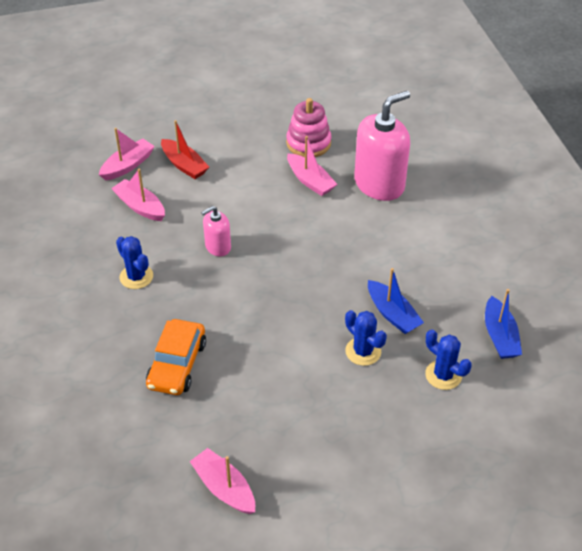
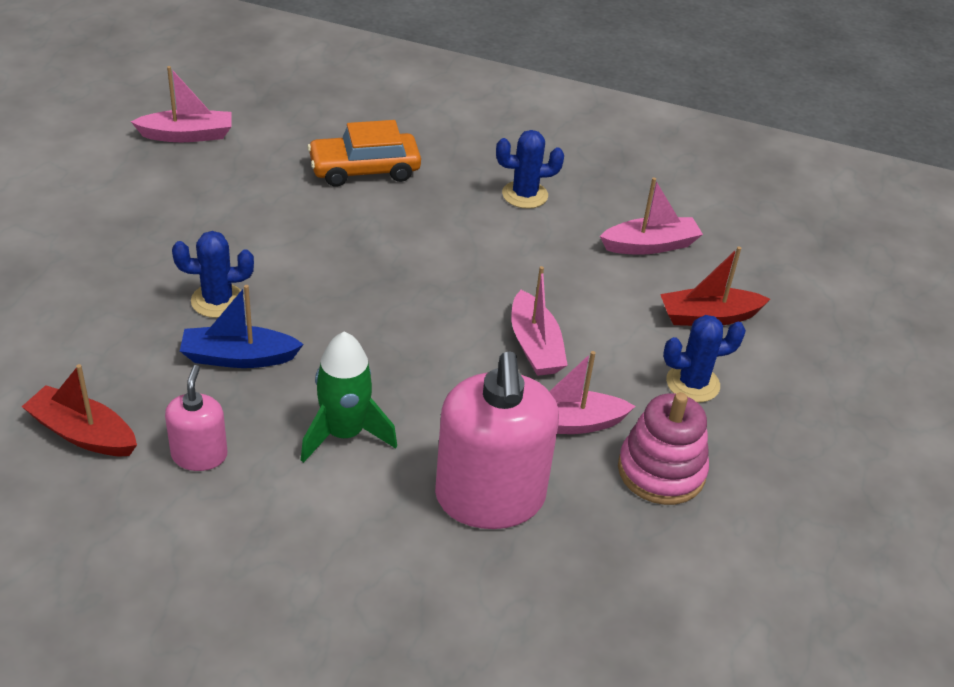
camera: 120 degrees right, 5 degrees down
(128, 165) = (747, 268): pink boat -> pink boat (535, 346)
(177, 364) = (364, 169): orange car -> orange car turned 60 degrees counterclockwise
(218, 247) = (514, 273): pink soap dispenser -> pink soap dispenser (199, 455)
(396, 246) = (344, 434): none -> green rocket
(443, 375) = (102, 344): blue cactus -> blue cactus (692, 383)
(500, 336) = (83, 433): blue boat -> red boat

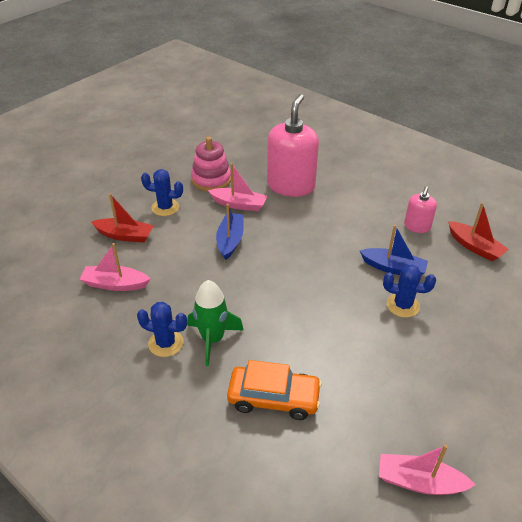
camera: 155 degrees left, 0 degrees up
(344, 434) = (346, 221): green rocket -> green rocket (212, 339)
(535, 346) = (230, 240): pink boat -> blue boat

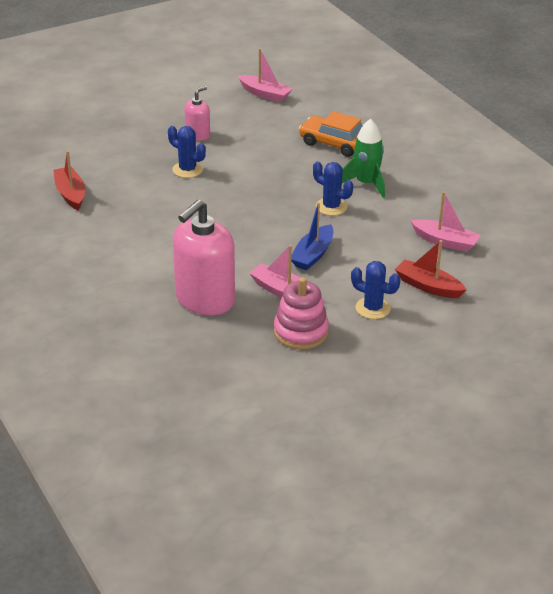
camera: 160 degrees left, 5 degrees down
(166, 343) = (407, 189): blue cactus -> blue cactus (331, 207)
(393, 268) = (167, 196): blue boat -> none
(417, 226) = (105, 223): pink soap dispenser -> pink soap dispenser (197, 135)

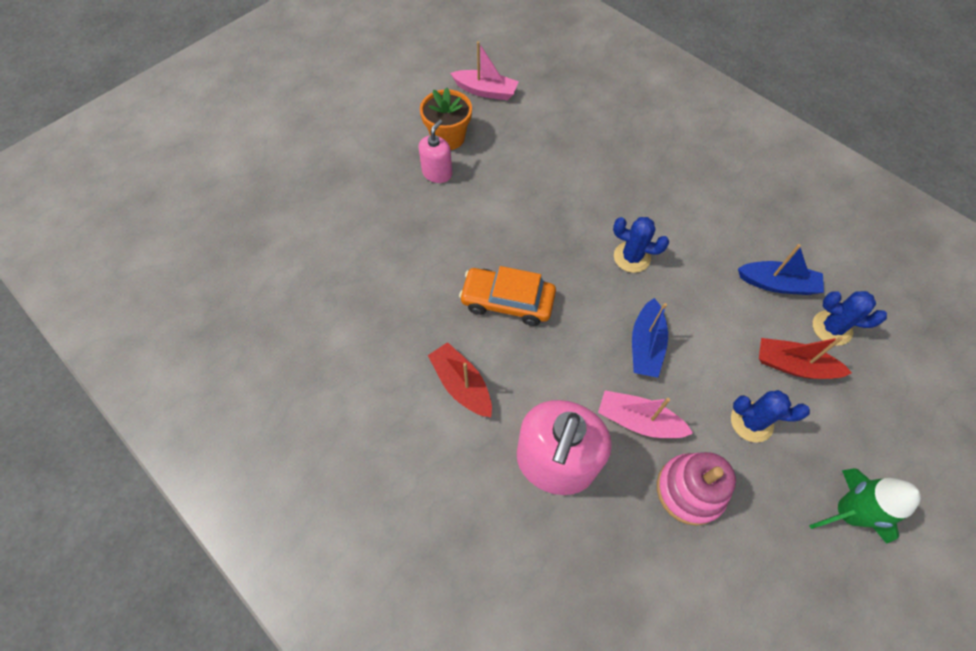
camera: 15 degrees left, 25 degrees up
(70, 194) = (324, 311): red boat -> red boat (461, 385)
(187, 170) = (447, 234): blue cactus -> blue cactus (832, 328)
(218, 116) = (448, 137): none -> orange flower pot
(334, 143) = (592, 152): orange car -> orange car (507, 301)
(366, 183) = (652, 209): green rocket -> green rocket (846, 512)
(445, 242) = (777, 284): pink boat -> blue boat

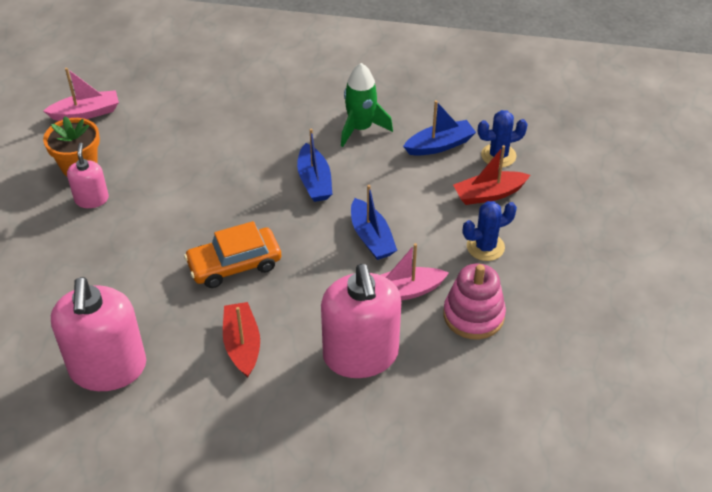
camera: 35 degrees left, 15 degrees down
(345, 338) = (108, 368): none -> pink soap dispenser
(461, 385) = (242, 345): red boat -> red boat turned 60 degrees clockwise
(632, 257) = (314, 181): blue cactus -> blue boat
(846, 512) = (587, 268): green rocket -> green rocket (360, 128)

